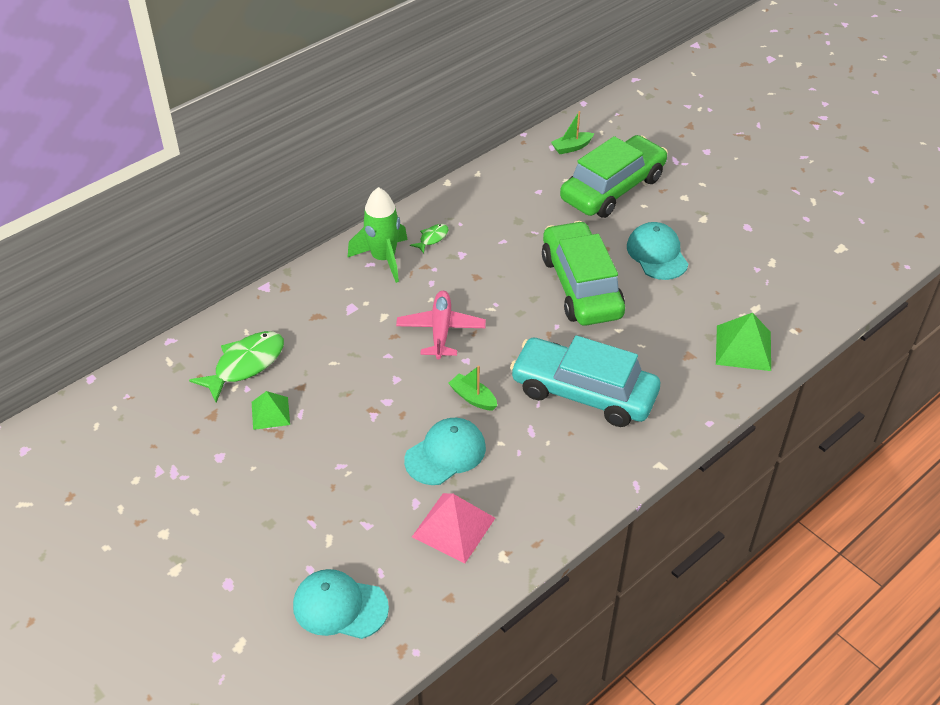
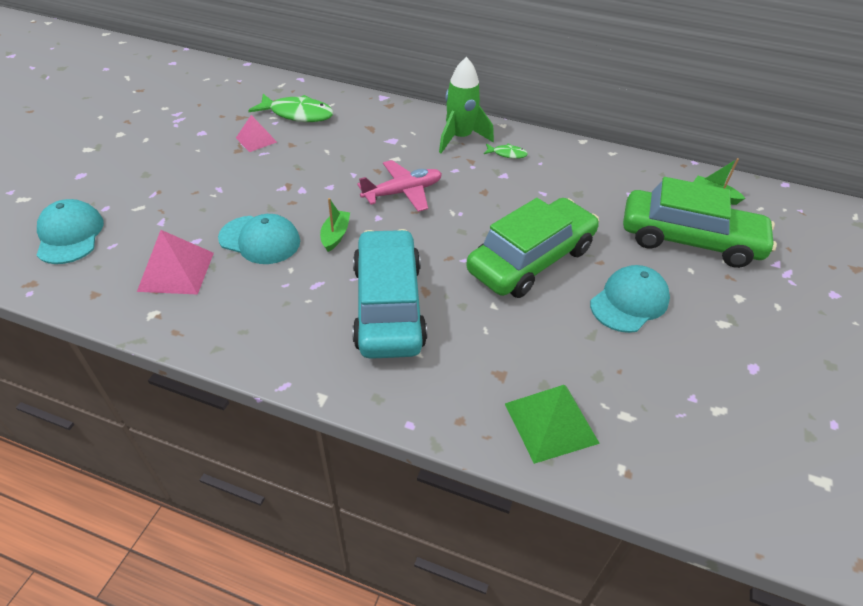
camera: 60 degrees right, 0 degrees up
(270, 413) = (256, 140): green pyramid -> pink pyramid

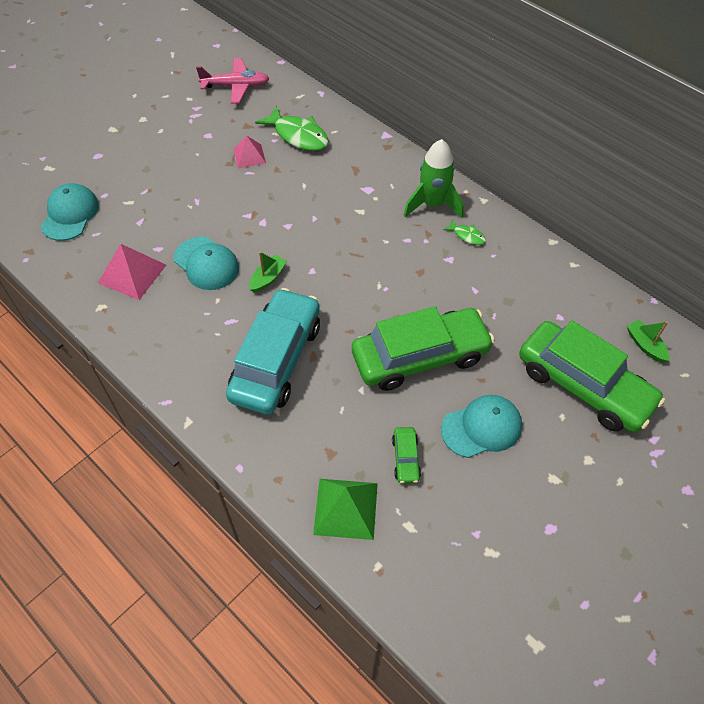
camera: 25 degrees right, 10 degrees up
(403, 192) = (347, 251): pink plane -> pink plane (236, 86)
(578, 353) = (405, 458): none -> green car

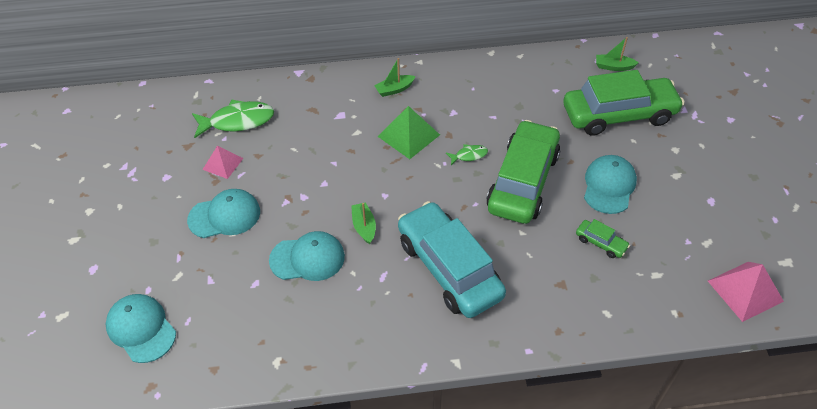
camera: 50 degrees left, 5 degrees down
(132, 274) = (264, 317): pink pyramid -> pink pyramid (745, 291)
(202, 190) = (225, 216): none -> turquoise cap
(236, 86) = (133, 126): pink plane -> none
(346, 508) = (615, 303): green pyramid -> green pyramid (408, 135)
(432, 204) = (394, 89): green rocket -> green boat
(467, 236) = (442, 90): green fish -> green fish (469, 155)

